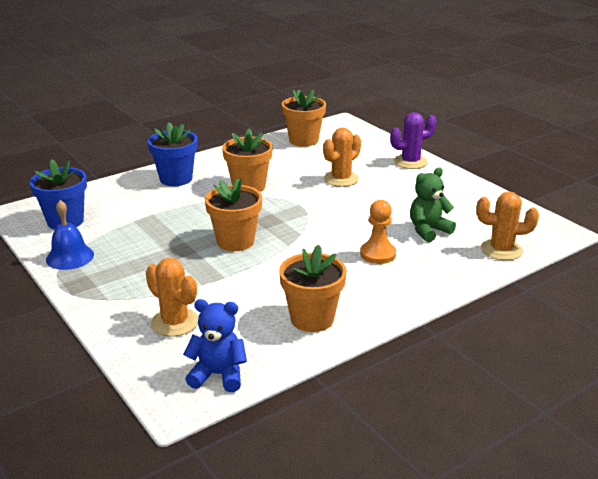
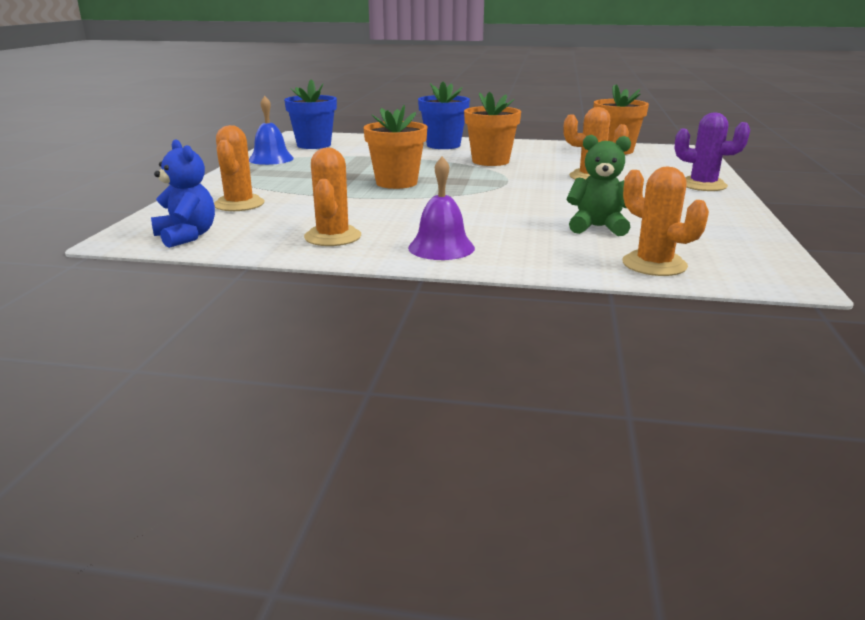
camera: 45 degrees right, 5 degrees down
(312, 319) = (332, 237): orange flower pot -> orange cactus
(378, 254) = (499, 224): orange pawn -> none
(389, 293) = (441, 247): none -> purple bell

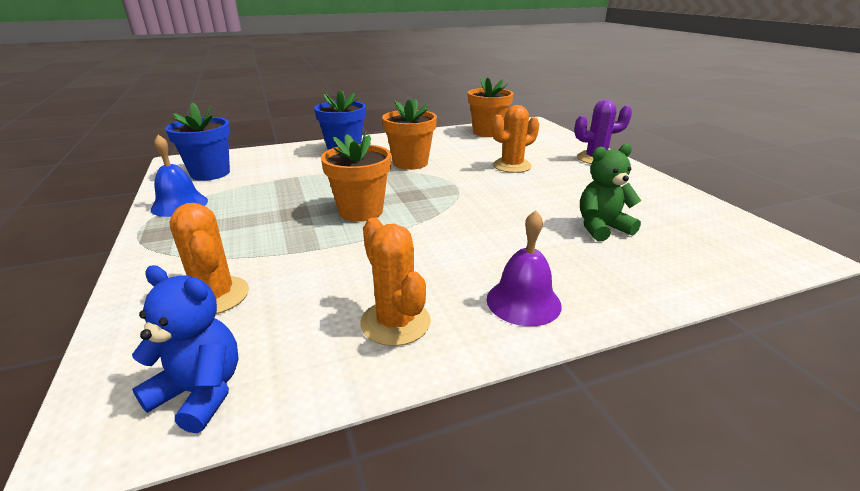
camera: 30 degrees left, 5 degrees up
(654, 264) = (705, 265): orange cactus -> none

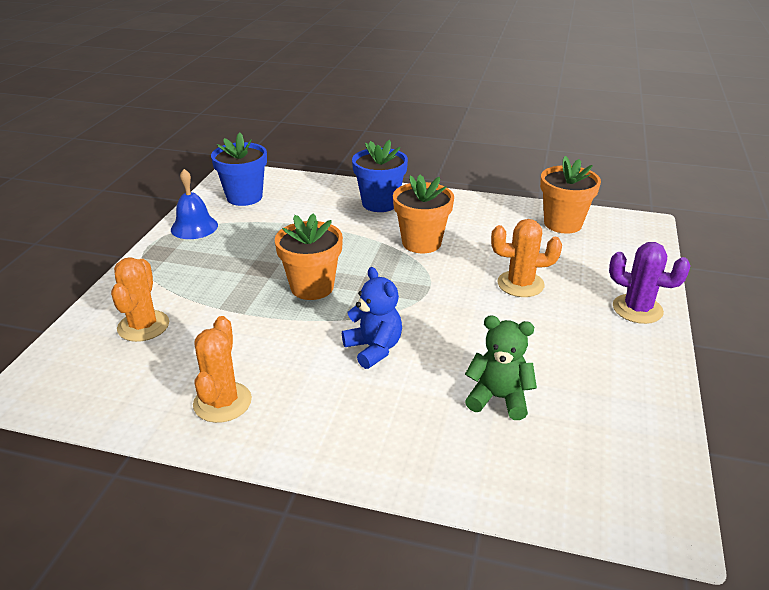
camera: 35 degrees right, 5 degrees up
(200, 393) = (79, 393): blue teddy bear -> blue teddy bear (374, 349)
(523, 301) = (326, 432): purple bell -> none

